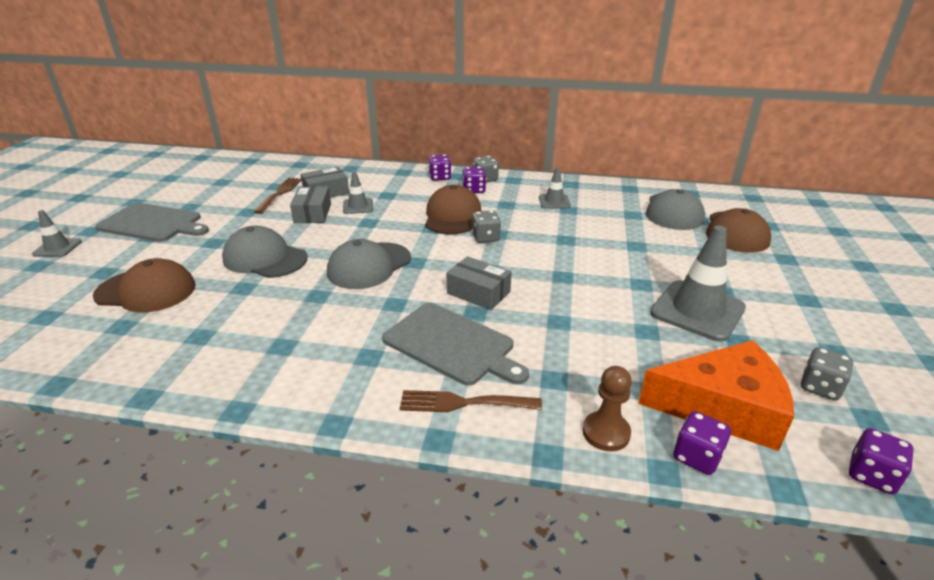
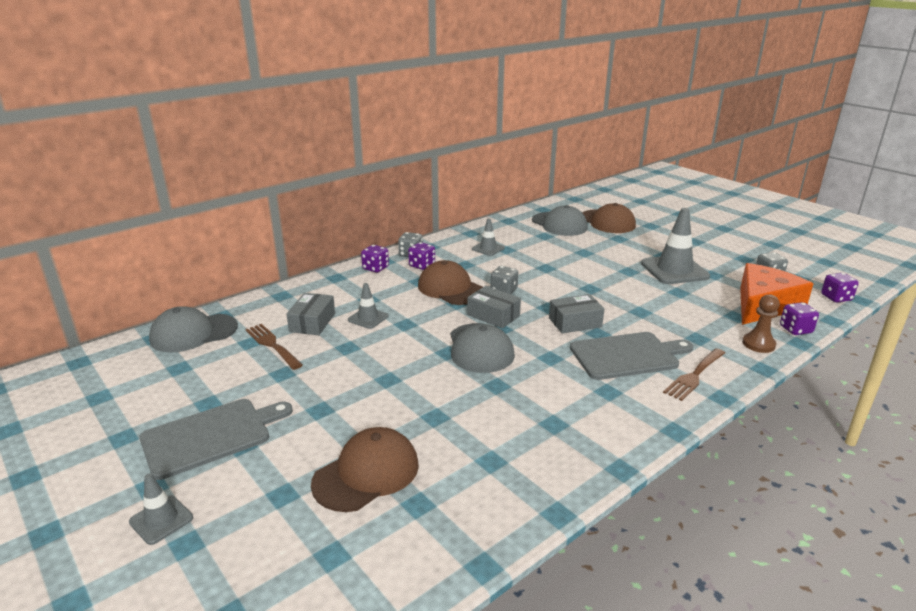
camera: 50 degrees left, 5 degrees down
(265, 258) = (397, 391): grey cap -> grey cap (193, 333)
(312, 213) = (345, 342): grey box -> grey box (493, 315)

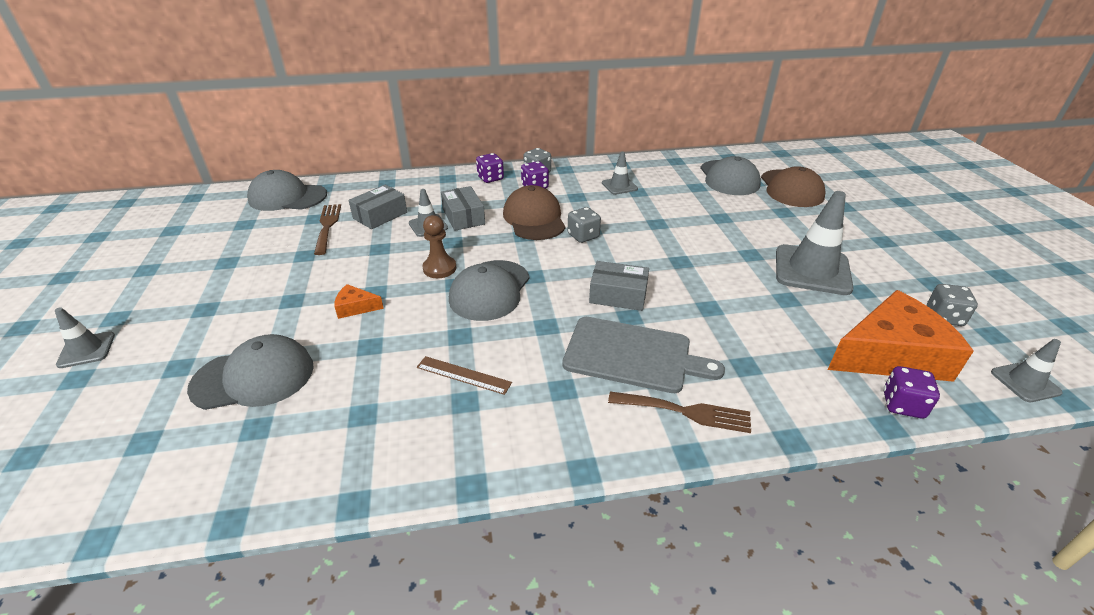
camera: 30 degrees right, 10 degrees up
(210, 436) = (195, 292): grey cutting board -> none
(366, 473) = (254, 377): brown cap -> grey cap
(386, 395) = (355, 307): none -> orange cheese
(493, 315) = (542, 259): grey box -> grey box (463, 217)
(532, 408) = (463, 375): none -> brown ruler
(694, 376) = (685, 412): brown fork -> brown fork turned 150 degrees counterclockwise
(758, 344) = (822, 404): brown pawn -> brown pawn (439, 268)
(836, 298) = (1025, 382): purple dice -> grey traffic cone

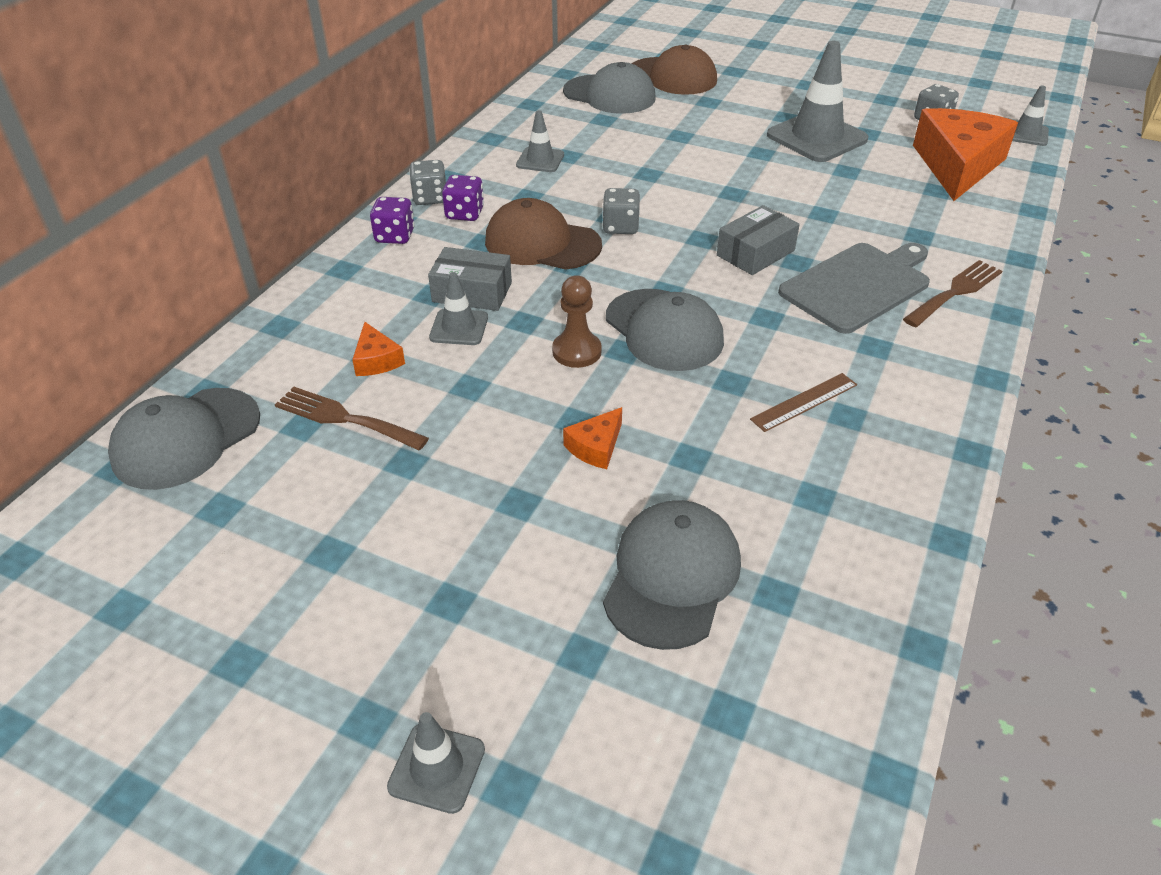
camera: 55 degrees left, 5 degrees up
(380, 215) = (376, 360): grey box -> orange cheese
(902, 405) = (1016, 192): purple dice -> none

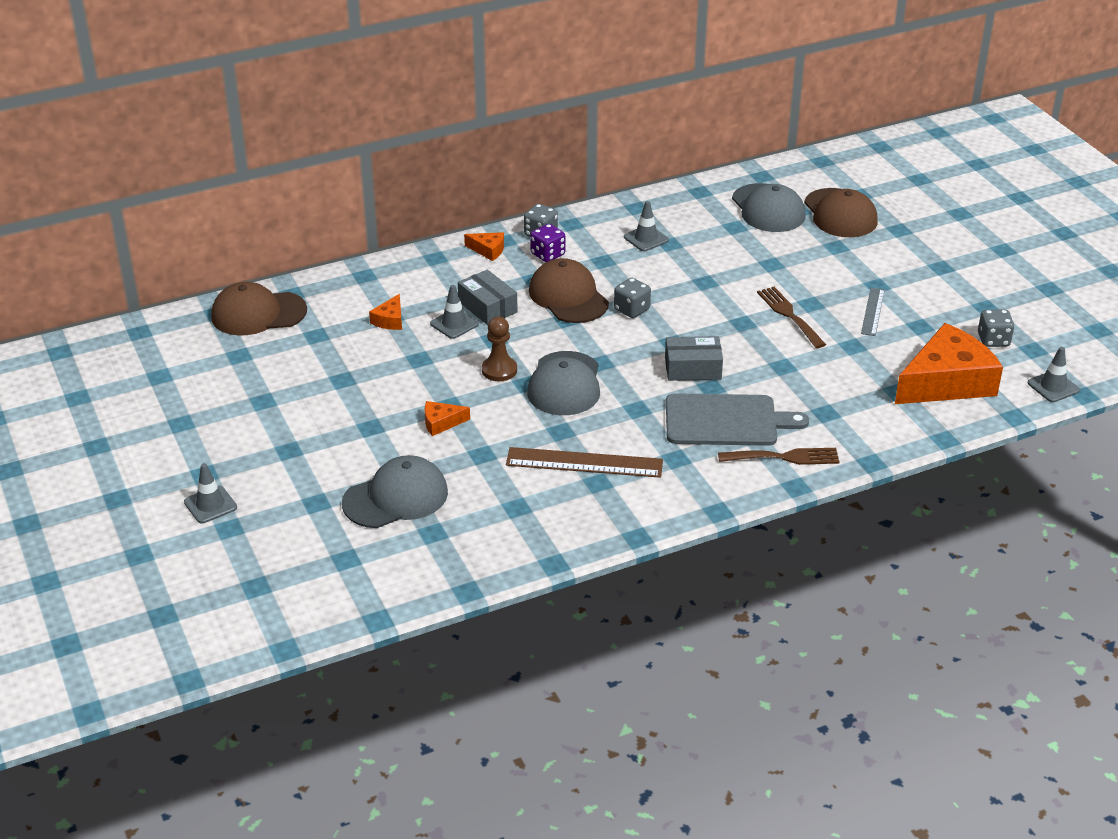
camera: 40 degrees right, 5 degrees down
(186, 438) = (258, 313): grey cap -> brown cap
(345, 418) = (339, 342): brown fork -> brown fork (789, 315)
(395, 236) = (488, 250): purple dice -> orange cheese
(804, 402) = (584, 463): brown ruler -> brown ruler, size x1.71
(817, 137) = (873, 311): grey traffic cone -> grey ruler

